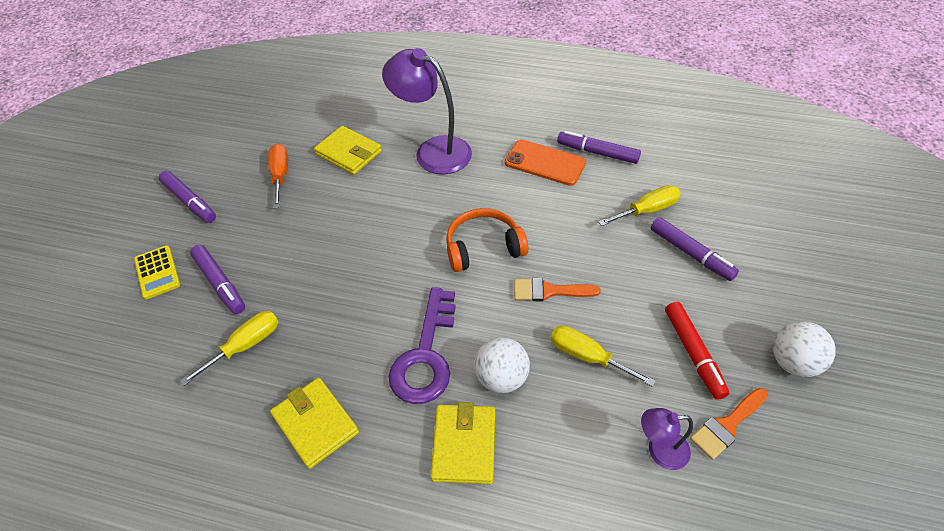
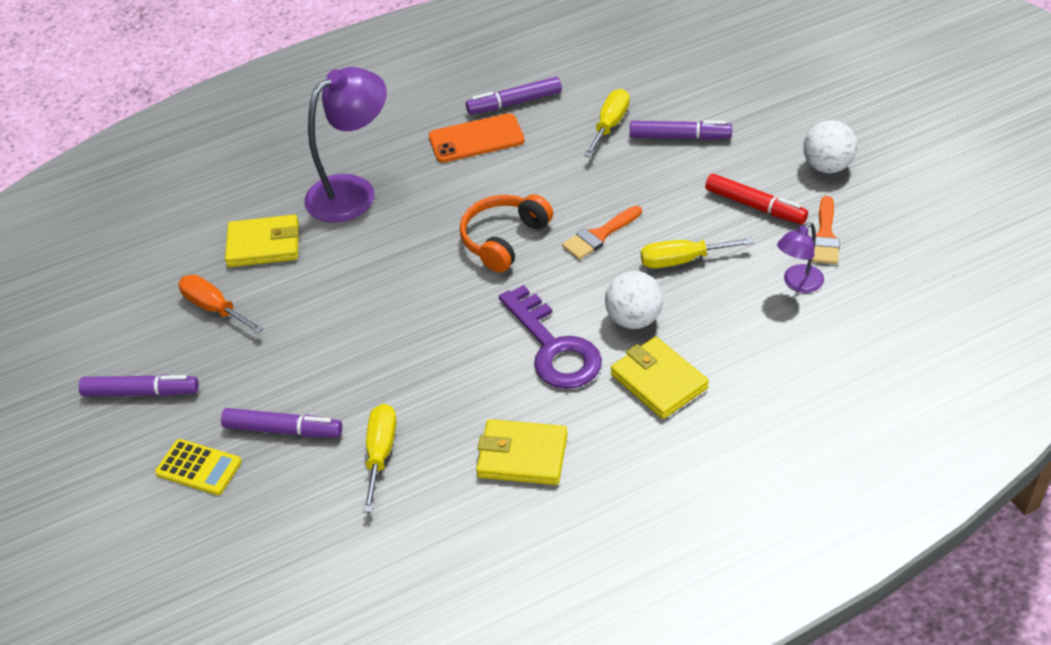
camera: 40 degrees left, 5 degrees down
(433, 151) = (353, 191): purple lamp -> purple lamp turned 150 degrees clockwise

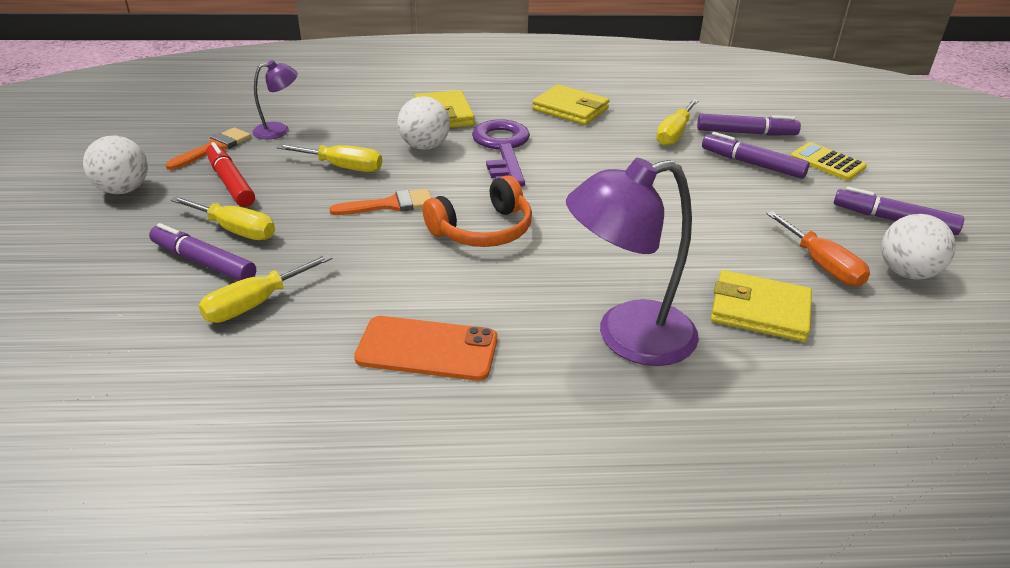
camera: 160 degrees left, 10 degrees down
(143, 326) = (906, 273): none -> white ball
(514, 103) = (333, 383): purple marker -> purple marker (746, 133)
(691, 167) = (236, 230): none -> yellow screwdriver

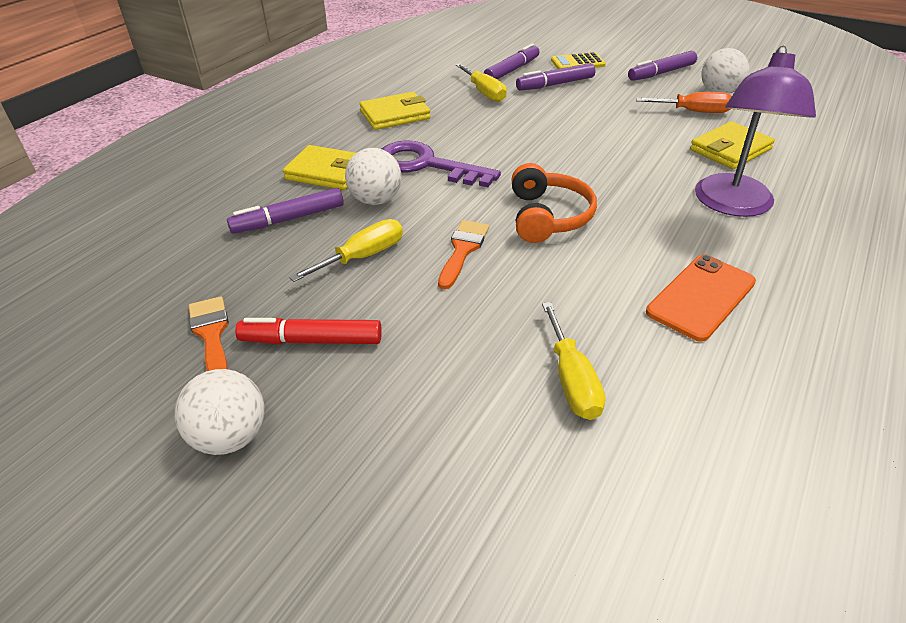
camera: 55 degrees left, 5 degrees up
(203, 262) = (465, 400): purple marker -> purple marker (288, 219)
(236, 230) = (420, 361): yellow screwdriver -> none
(279, 130) = (230, 276): purple lamp -> none

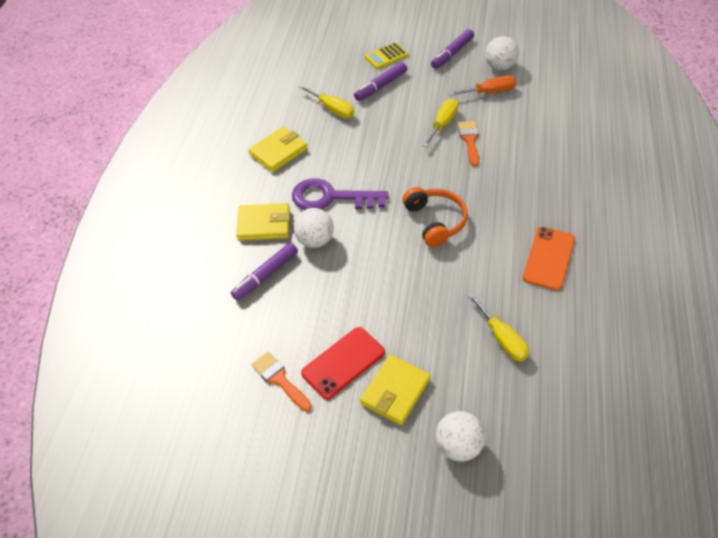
camera: 20 degrees left, 10 degrees up
(231, 437) = (339, 438): white ball -> white ball (458, 446)
(311, 340) = (343, 363): red marker -> red phone
(363, 257) = (335, 291): yellow screwdriver -> yellow screwdriver (443, 124)
(463, 250) = (396, 265): orange brush -> orange brush (469, 140)
(512, 70) = (340, 77): purple marker -> none
(730, 149) = (525, 125): yellow wallet -> yellow wallet (395, 391)
(733, 205) = (543, 178): purple lamp -> none

